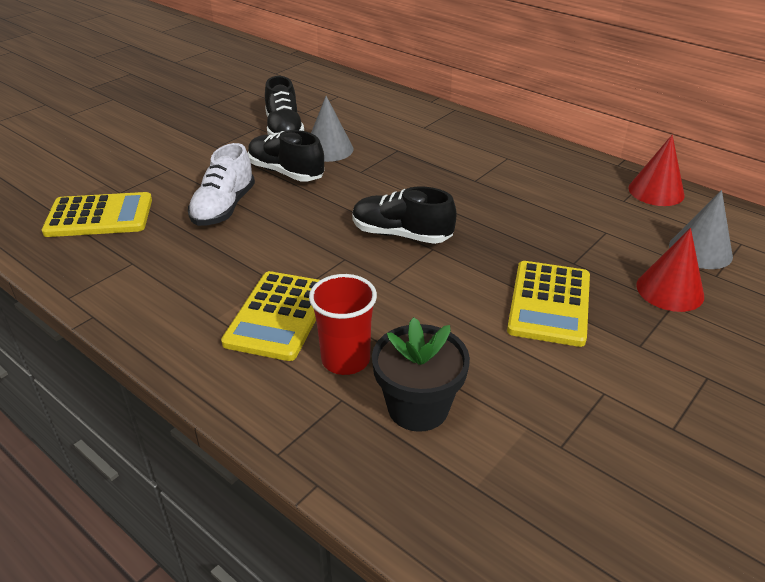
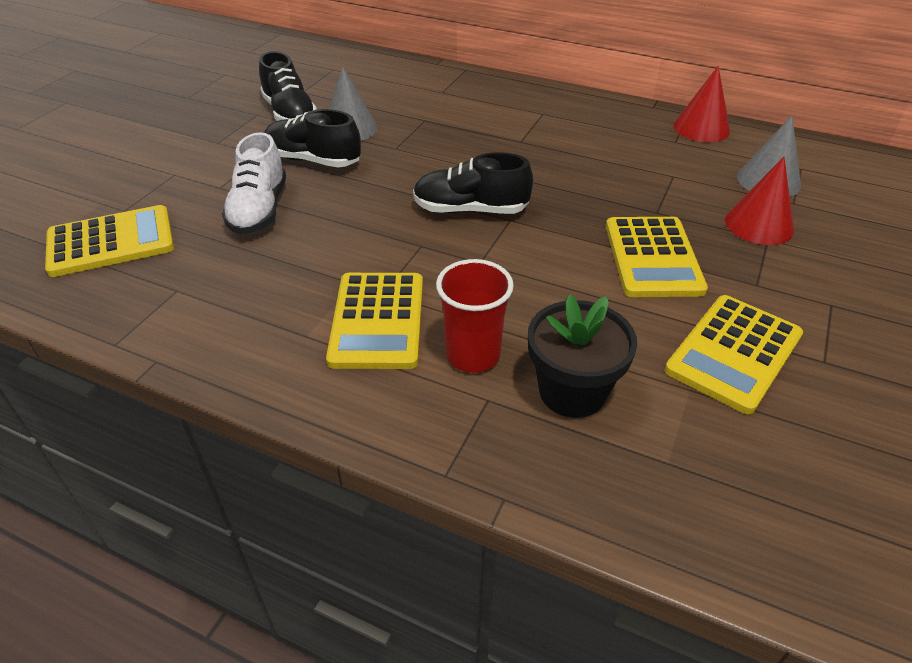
camera: 15 degrees left, 5 degrees up
(585, 403) = (734, 353): none -> yellow calculator

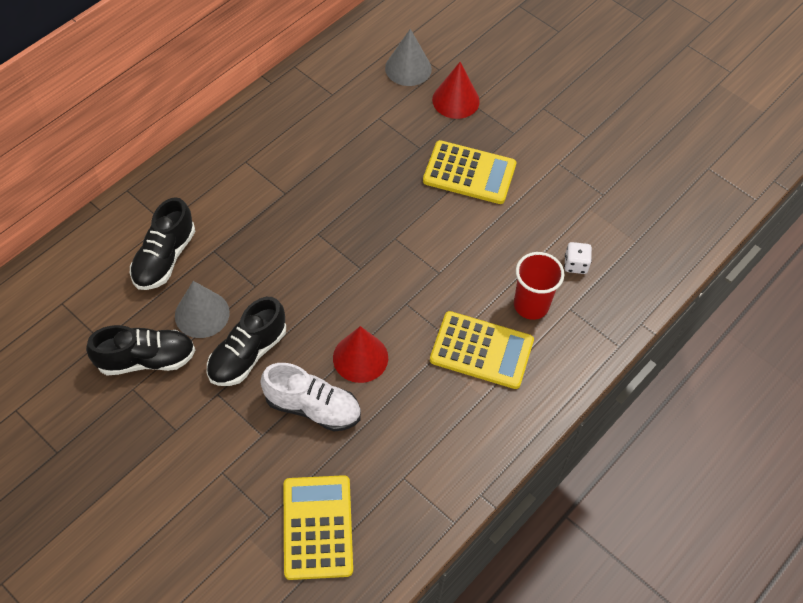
camera: 75 degrees left, 15 degrees up
(470, 210) = (372, 259): black shoe -> black shoe (164, 258)
(572, 391) = (575, 264): black flower pot -> white dice
(701, 128) = (320, 69): red cone -> red cone (360, 357)
(734, 353) = (568, 174): yellow calculator -> none

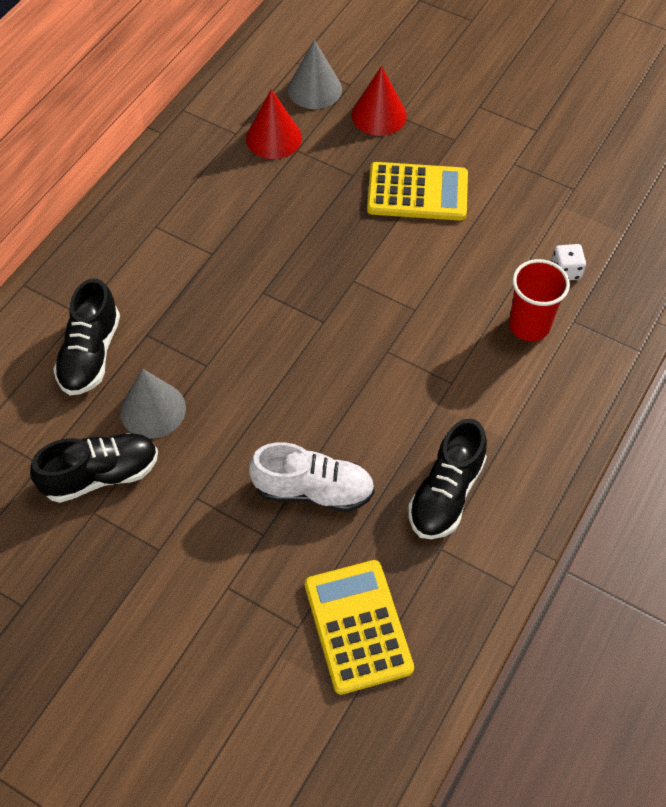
camera: 10 degrees left, 0 degrees up
(247, 354) = (220, 444): black shoe -> black shoe (446, 493)
(360, 357) = (352, 422): red cone -> red cone (273, 138)
(481, 350) = (488, 387): yellow calculator -> none

